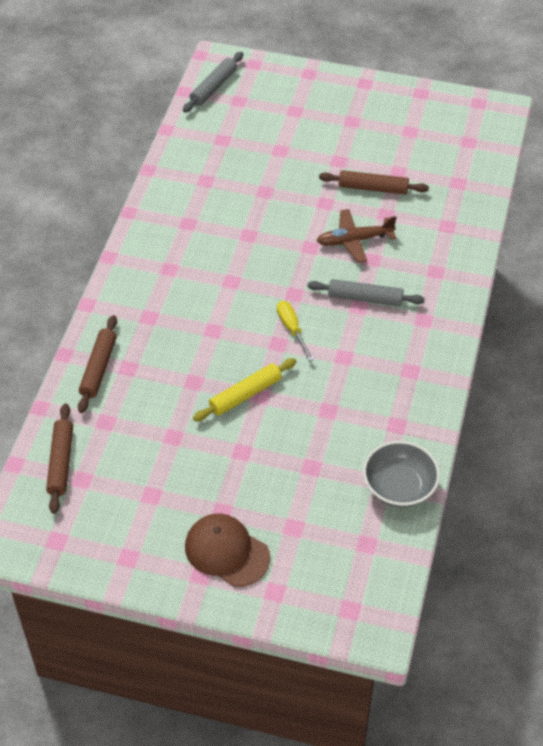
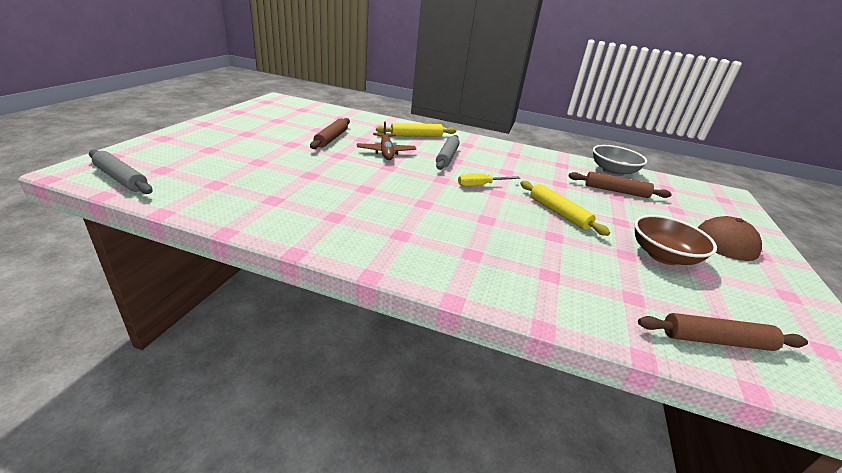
camera: 90 degrees left, 20 degrees down
(98, 368) = (557, 298): brown rolling pin -> brown rolling pin (616, 191)
(177, 469) = (663, 256): none -> brown bowl
(429, 264) = (416, 136): none -> yellow rolling pin

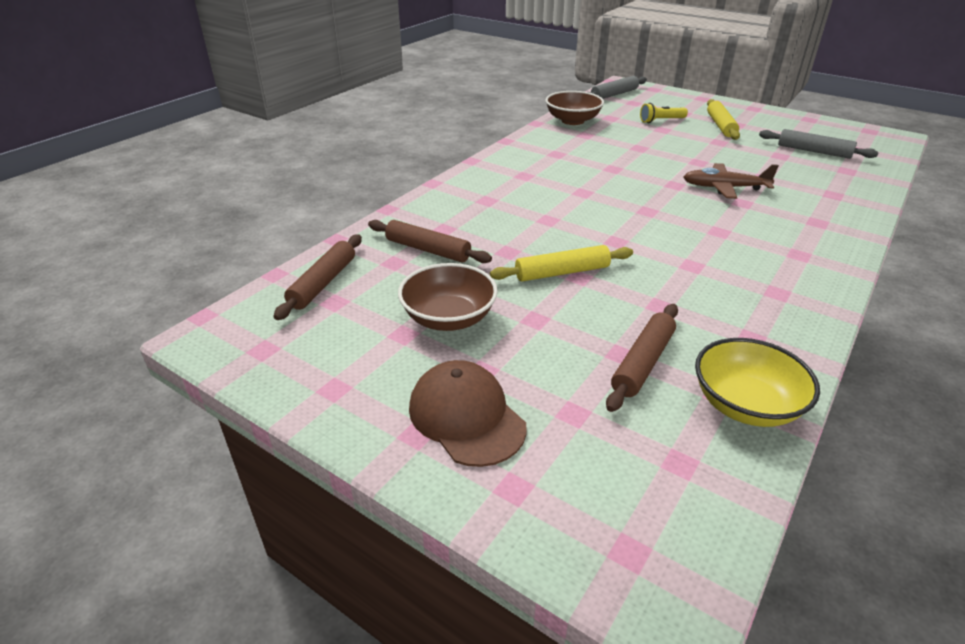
camera: 110 degrees right, 5 degrees up
(222, 207) = (572, 121): none -> brown bowl
(231, 160) = (661, 121): none -> yellow flashlight
(331, 138) = (751, 161): brown rolling pin -> brown rolling pin (428, 250)
(416, 136) = (809, 216): yellow rolling pin -> yellow rolling pin (721, 125)
(447, 157) = (728, 227): grey rolling pin -> grey rolling pin (814, 151)
(481, 185) = (636, 234): yellow screwdriver -> none
(613, 171) = (745, 405): grey bowl -> yellow bowl

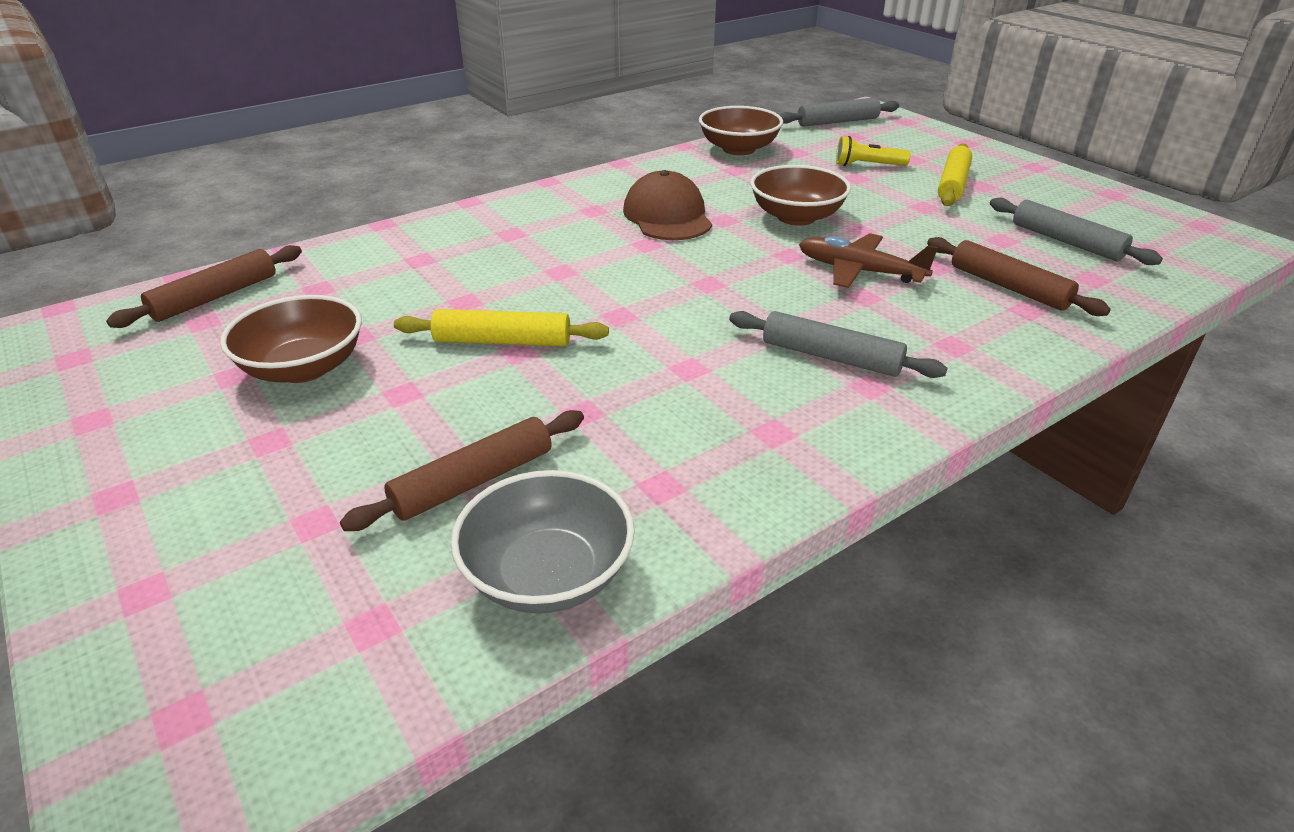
camera: 20 degrees right, 0 degrees up
(428, 250) = (373, 281): brown rolling pin -> brown rolling pin (1009, 287)
(466, 417) = (189, 491): brown cap -> brown cap (667, 216)
(654, 160) = (796, 217): none -> brown bowl
(745, 405) = (547, 574): yellow bowl -> grey bowl
(762, 242) = (830, 357): none -> grey rolling pin

